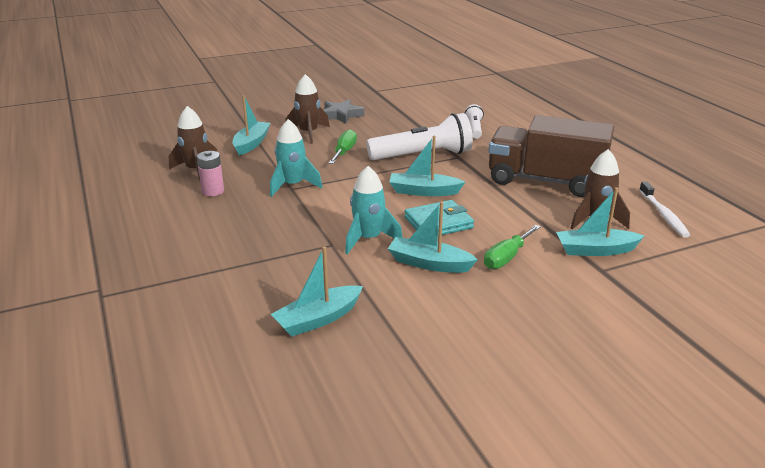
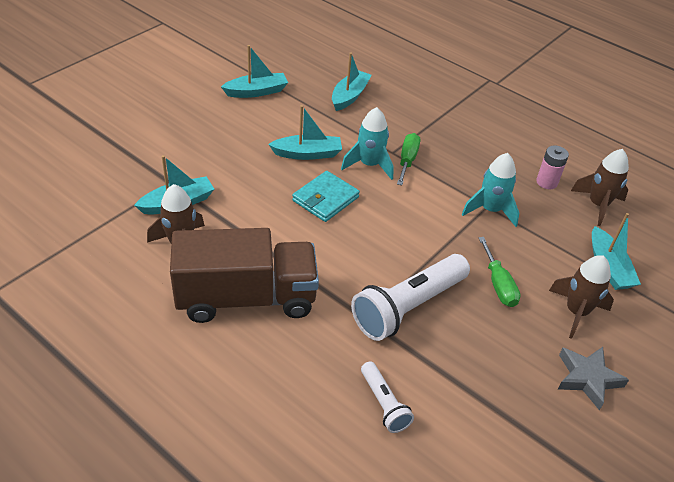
camera: 150 degrees right, 15 degrees up
(423, 191) = (365, 238): turquoise boat -> turquoise boat (256, 91)
(506, 257) = (250, 175): green screwdriver -> green screwdriver (407, 160)
(663, 215) = (109, 273): white toothbrush -> none

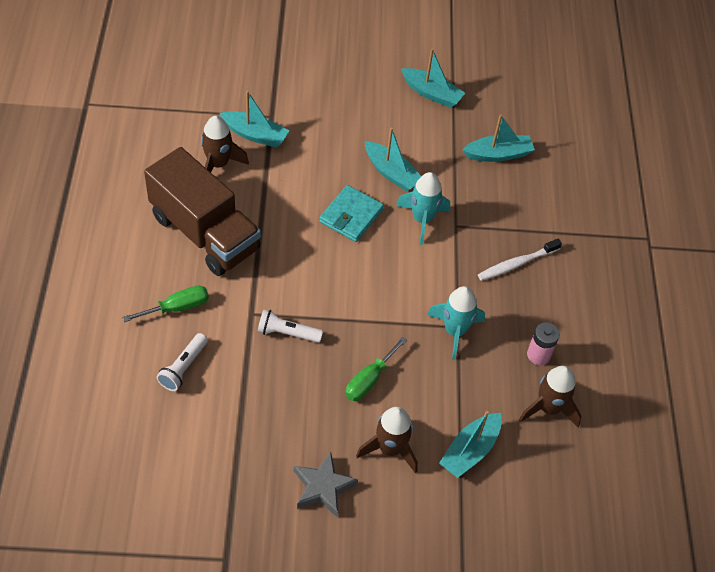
camera: 50 degrees right, 10 degrees up
(325, 199) = (351, 216): turquoise wallet -> turquoise wallet turned 60 degrees counterclockwise
(407, 160) = (456, 241): green screwdriver -> green screwdriver (177, 307)
(408, 307) = (287, 333): white flashlight -> white flashlight, size x0.52
(456, 145) = (516, 264): none -> white toothbrush

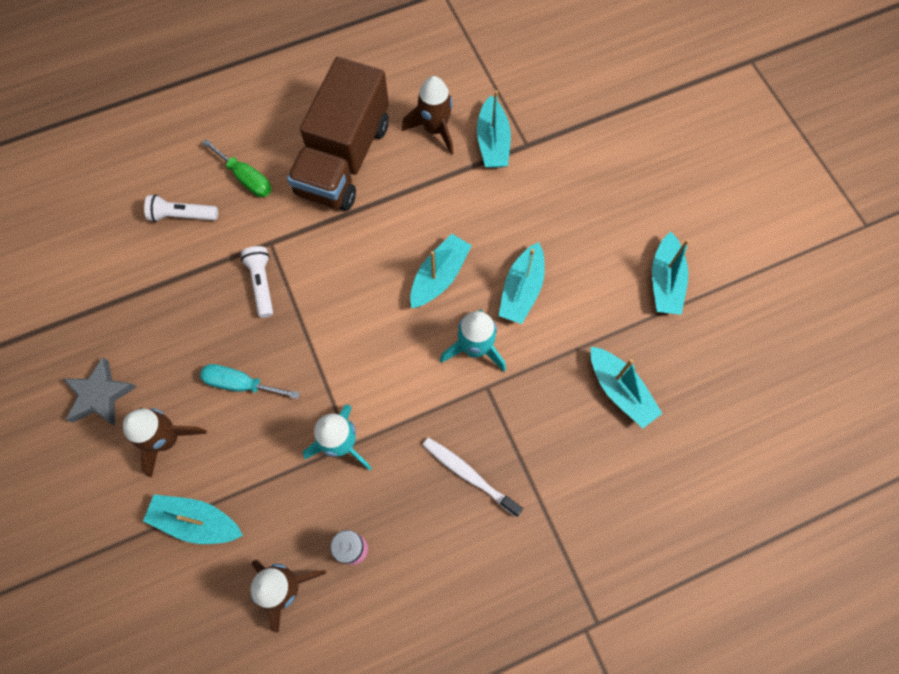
camera: 70 degrees right, 15 degrees up
(351, 216) = (439, 276): turquoise wallet -> turquoise boat
(369, 380) = (241, 384): green screwdriver -> turquoise screwdriver

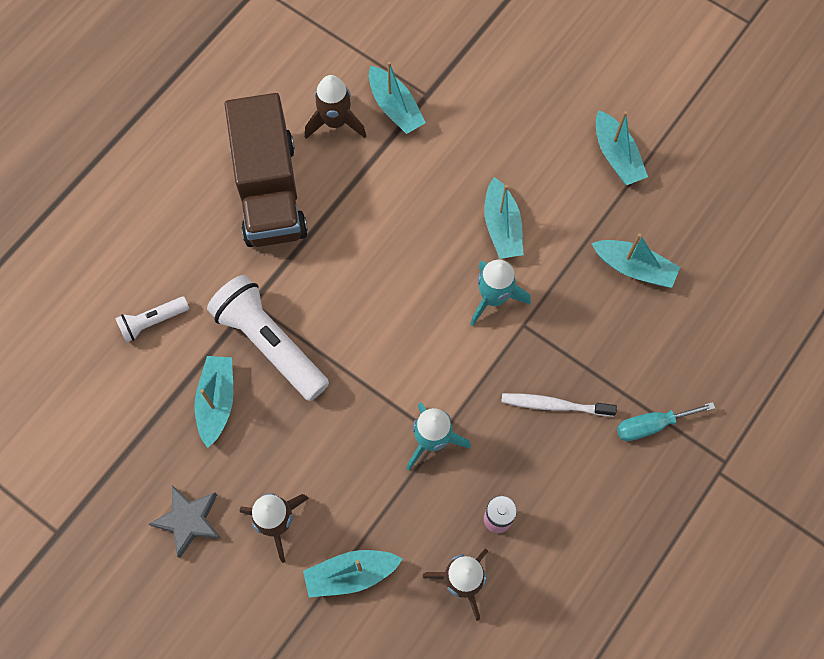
camera: 30 degrees left, 0 degrees up
(241, 384) = (310, 440): turquoise screwdriver -> turquoise screwdriver (651, 425)
(246, 178) = (190, 256): green screwdriver -> none
(262, 284) = (270, 343): white flashlight -> white flashlight, size x1.94
(439, 276) = (424, 252): turquoise boat -> turquoise boat (217, 401)

